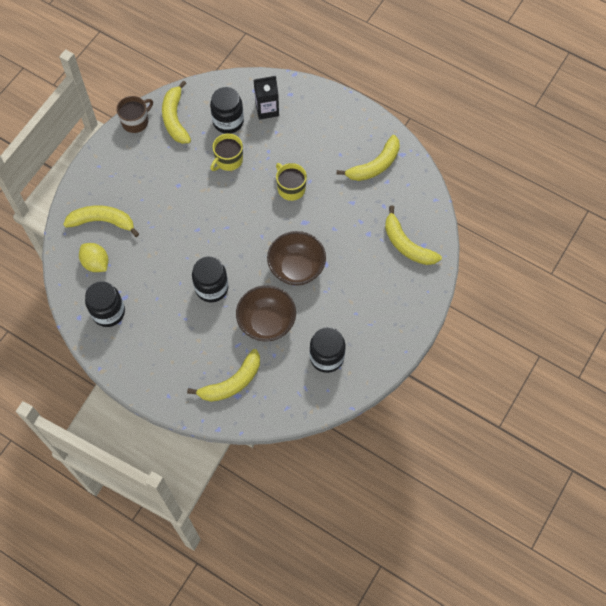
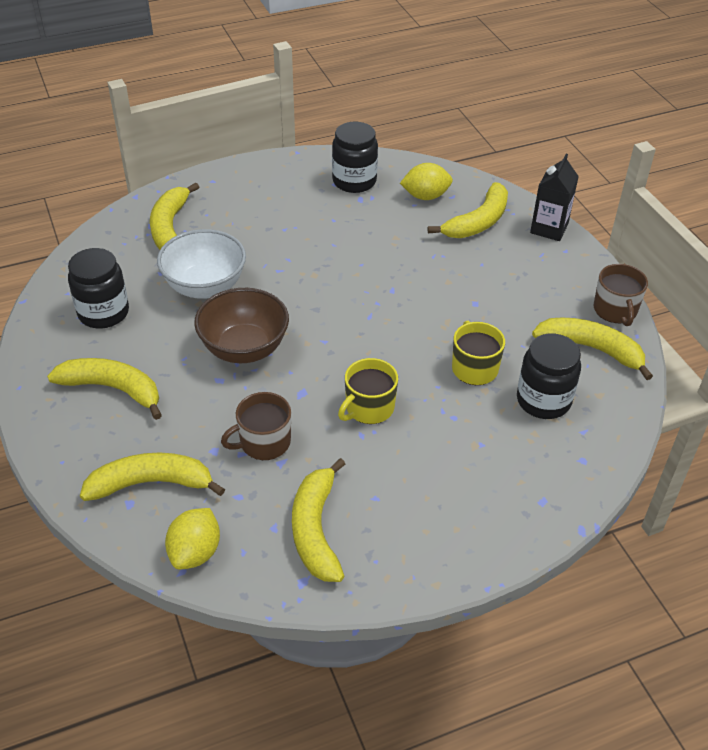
camera: 125 degrees right, 20 degrees down
(211, 288) = (299, 265): black jar -> none
(266, 322) = (205, 287): brown bowl -> white bowl
(267, 109) = (533, 456): black carton -> black carton (549, 228)
(291, 188) = (369, 408): yellow mug -> yellow mug turned 135 degrees clockwise
(347, 217) = (264, 442): none -> brown mug
(371, 307) = (113, 389): none -> yellow banana
(423, 201) = (195, 552): none -> yellow lemon

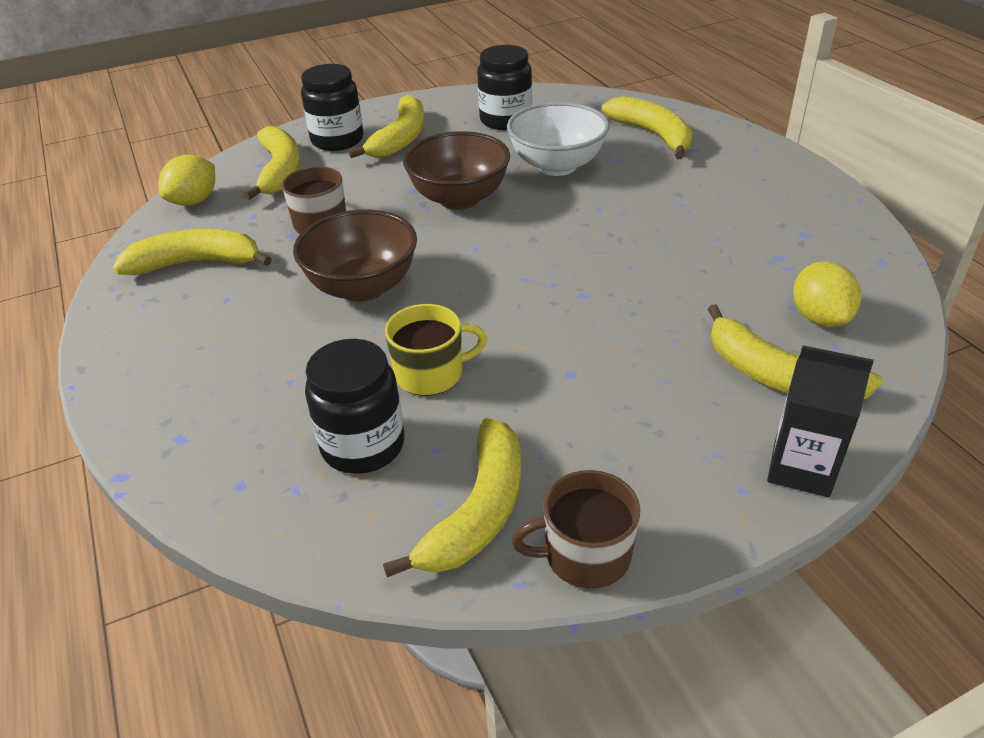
camera: 90 degrees right, 5 degrees down
(170, 228) = (653, 135): yellow banana -> yellow banana turned 60 degrees clockwise
(195, 552) = (194, 201): yellow lemon -> yellow lemon turned 75 degrees counterclockwise
(354, 181) = (819, 249): black jar -> black jar (337, 140)
(369, 408) = (363, 287): yellow mug -> brown bowl

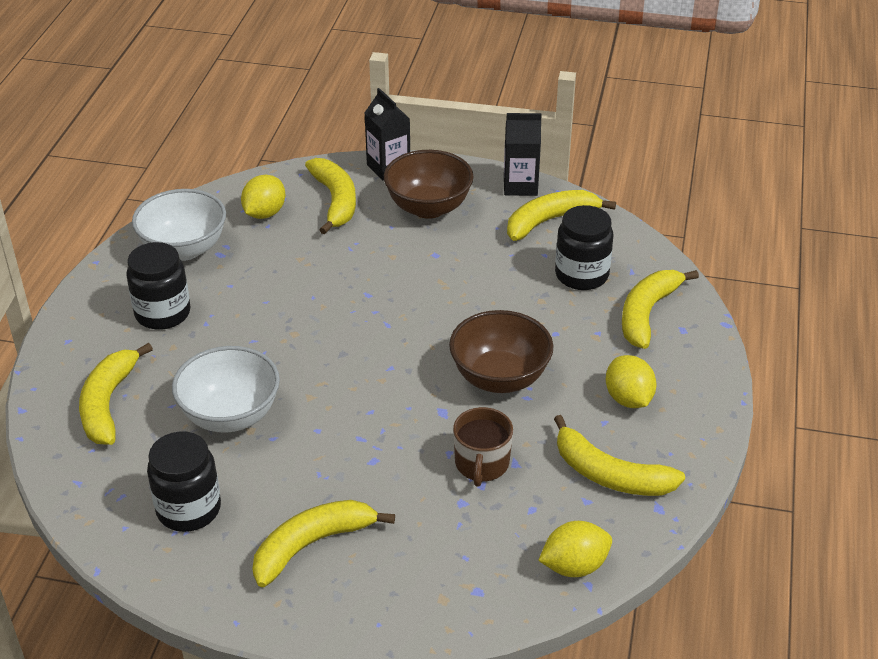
camera: 145 degrees left, 0 degrees up
(211, 329) = (628, 399): none -> yellow lemon
(280, 171) = (465, 565): yellow banana -> yellow banana (647, 314)
(337, 140) = (372, 585): black jar -> black jar (163, 313)
(431, 373) = (511, 294): yellow mug -> none
(459, 199) = (348, 425): brown bowl -> brown bowl (428, 207)
(585, 555) = (520, 186): brown mug -> black carton
(817, 244) = (184, 249): none -> white bowl

